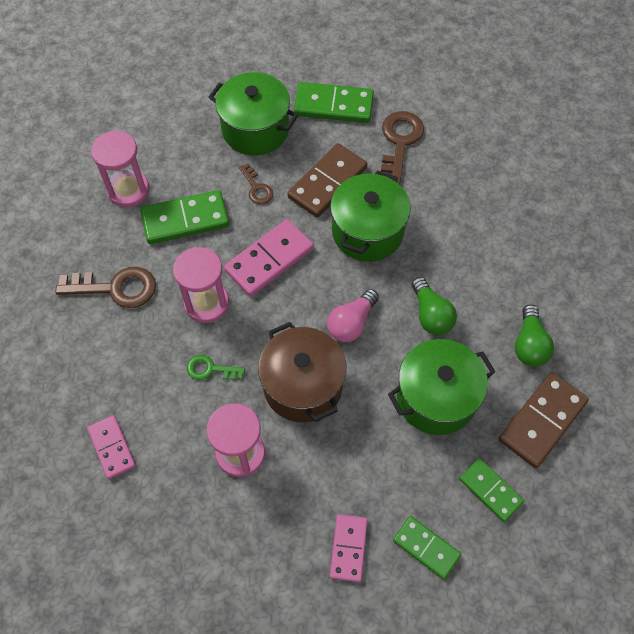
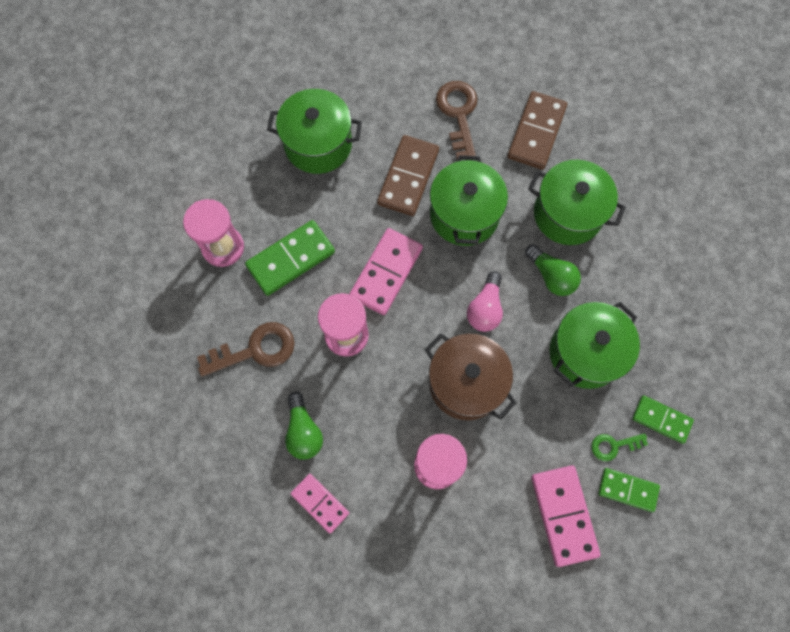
camera: 20 degrees left, 10 degrees up
(210, 369) = (377, 397): green key -> green key (614, 445)
(257, 188) = (344, 204): brown key -> none
(333, 105) = (382, 95): green domino -> none
(348, 548) = (564, 515): pink domino -> pink domino, size x1.59
(471, 263) = (567, 214): none -> green pot
(529, 344) = (645, 274): green light bulb -> green light bulb (303, 431)
(542, 421) = (681, 341): brown domino -> brown domino (536, 132)

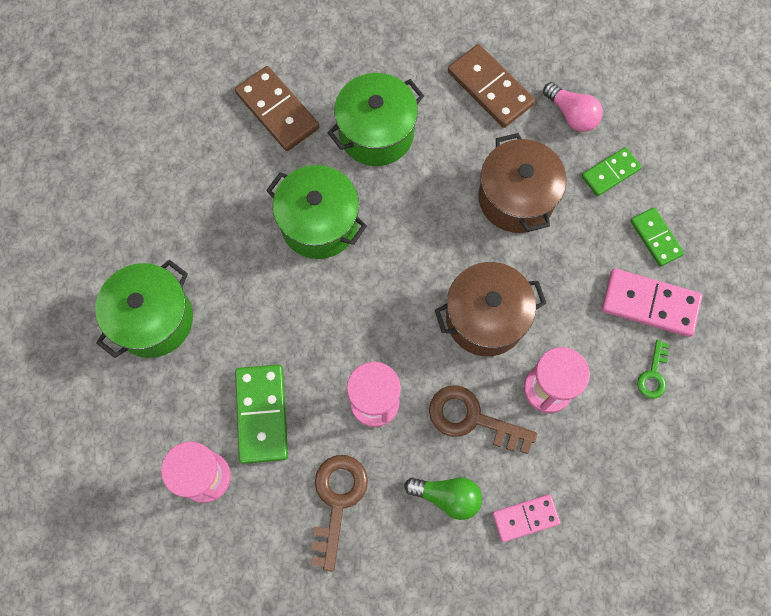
camera: 60 degrees left, 0 degrees up
(386, 273) = (333, 329): pink domino -> none
(408, 177) = (247, 252): brown domino -> brown domino (490, 88)
(458, 114) = (211, 168): brown key -> brown key (472, 419)
(485, 308) = (424, 259): pink light bulb -> pink light bulb (571, 114)
(551, 276) = (427, 183): green light bulb -> none
(585, 353) = (516, 198): green pot -> brown pot
(614, 445) = (612, 225): green key -> green key (653, 374)
(627, 490) = (656, 238): green domino -> green domino turned 75 degrees counterclockwise

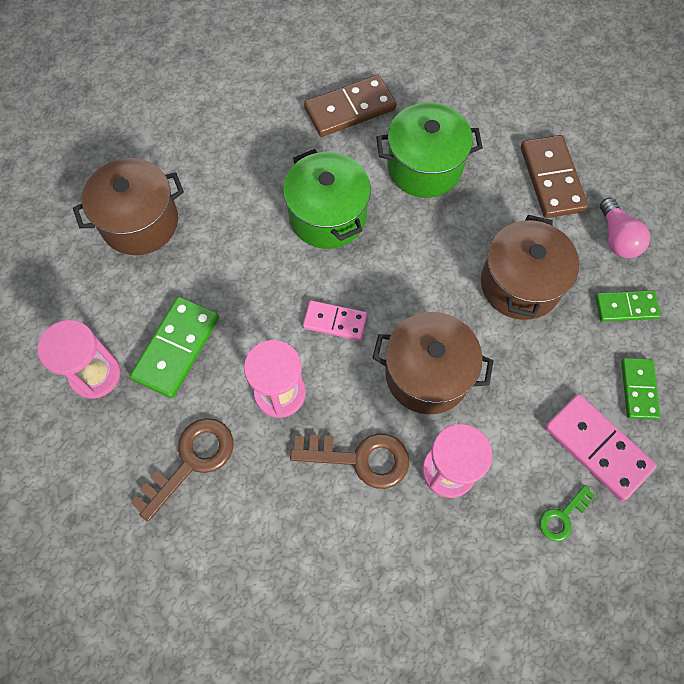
camera: 30 degrees right, 5 degrees down
(153, 319) = (140, 222): green pot -> brown pot
(277, 111) = (350, 109): brown domino -> brown domino turned 75 degrees clockwise
(447, 496) = (292, 515): green light bulb -> none
(472, 419) = (360, 458): brown key -> brown key turned 135 degrees clockwise
(525, 518) = (354, 580): pink domino -> pink domino (335, 321)

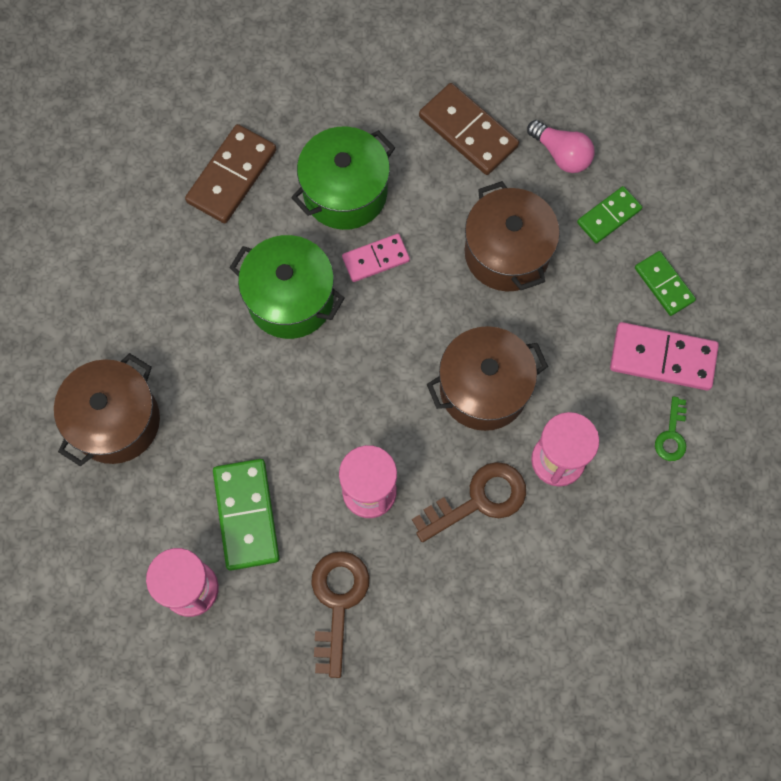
camera: 35 degrees left, 5 degrees up
(335, 321) = (370, 395): pink domino -> pink domino (375, 259)

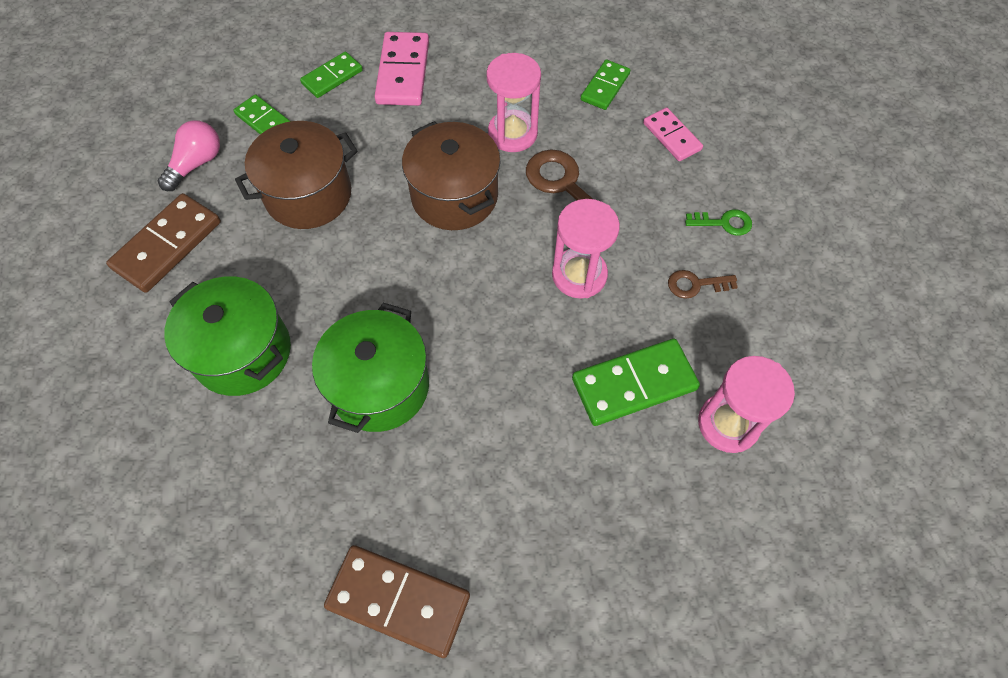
camera: 100 degrees left, 10 degrees down
(116, 421) = (561, 554): brown pot -> none
(231, 176) = (221, 484): brown domino -> brown domino (398, 601)
(337, 603) = (696, 284): brown key -> brown key, size x0.56
(375, 259) = (323, 309): pink domino -> pink domino (671, 136)
(613, 576) = (605, 87): none -> green domino
(672, 435) = (472, 61): green key -> green key (723, 223)

